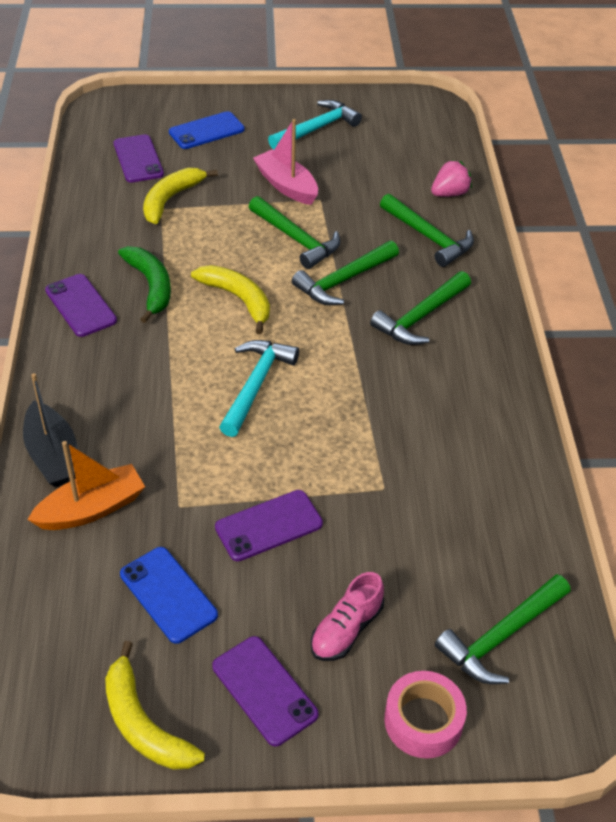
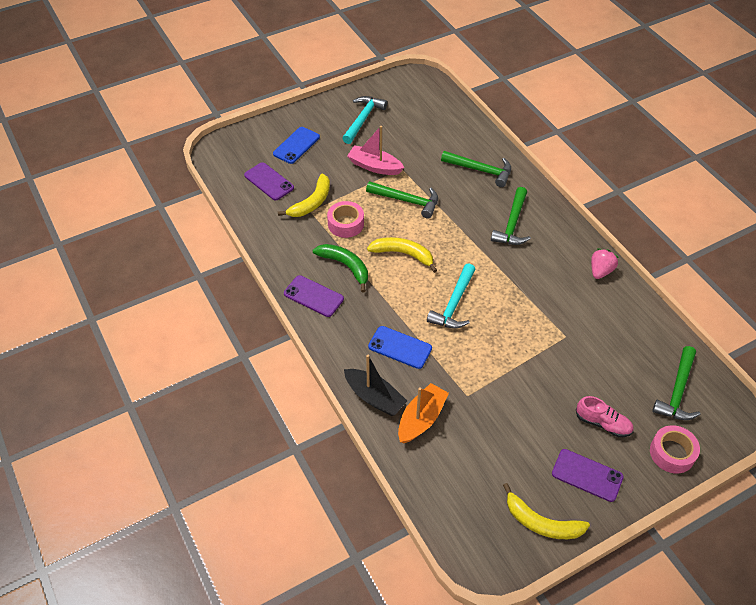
camera: 25 degrees left, 5 degrees up
(168, 594) = (500, 448): blue phone -> blue phone (400, 347)
(171, 199) = (311, 202): yellow banana -> yellow banana turned 150 degrees counterclockwise
(193, 238) = (346, 224): none -> pink tape
(256, 385) = (454, 304): turquoise hammer -> turquoise hammer turned 150 degrees counterclockwise
(269, 526) = (523, 385): purple phone -> none
(343, 281) = (454, 218): green hammer -> none
(346, 629) = (603, 423): pink shoe -> pink shoe turned 75 degrees counterclockwise
(449, 194) = (472, 136): pink strawberry -> pink strawberry (600, 271)

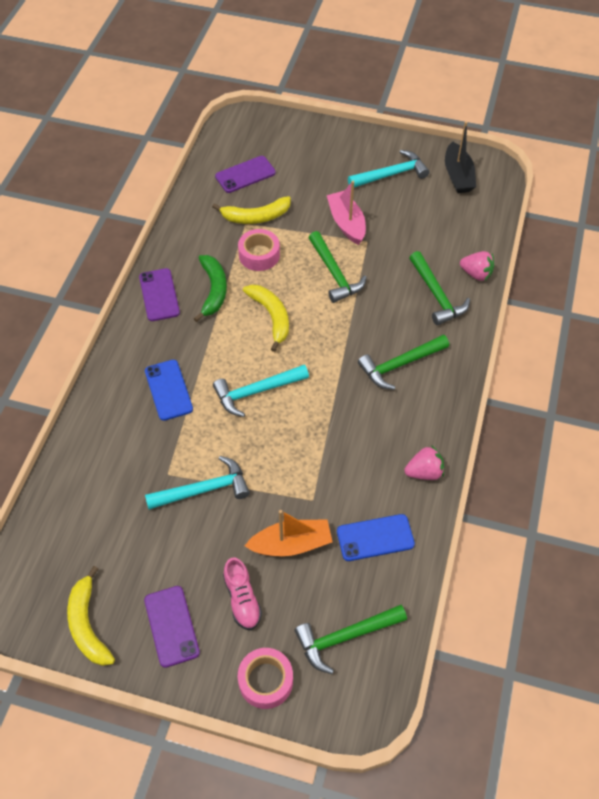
camera: 45 degrees right, 5 degrees up
(269, 181) = (245, 175): purple phone -> purple phone turned 60 degrees clockwise
(296, 145) = (305, 159): blue phone -> blue phone (375, 538)
(374, 397) = (99, 412): black boat -> black boat (458, 176)
(421, 419) = (110, 460): orange boat -> orange boat (291, 544)
(486, 143) = (476, 274): none -> pink strawberry
(500, 385) = (204, 489): none -> turquoise hammer

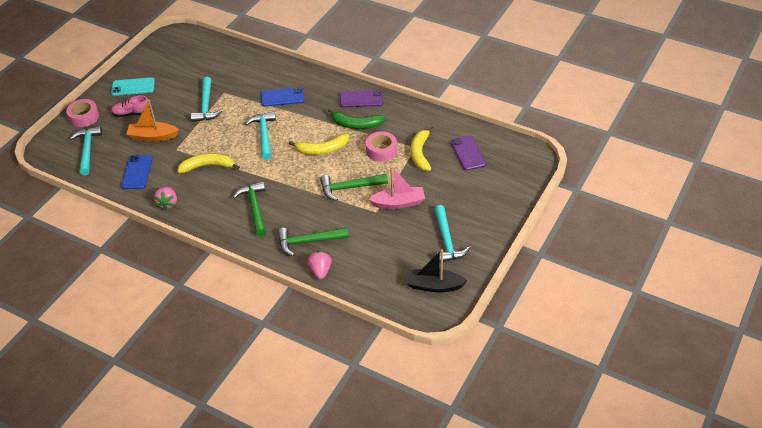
camera: 105 degrees right, 10 degrees down
(88, 624) = (151, 59): yellow banana -> yellow banana (208, 166)
(171, 626) = (133, 87): purple phone -> turquoise phone
(291, 544) = (153, 136): orange boat -> orange boat turned 90 degrees clockwise
(345, 637) = (87, 150): green hammer -> turquoise hammer
(476, 274) = (320, 271): pink strawberry -> pink strawberry turned 135 degrees clockwise

